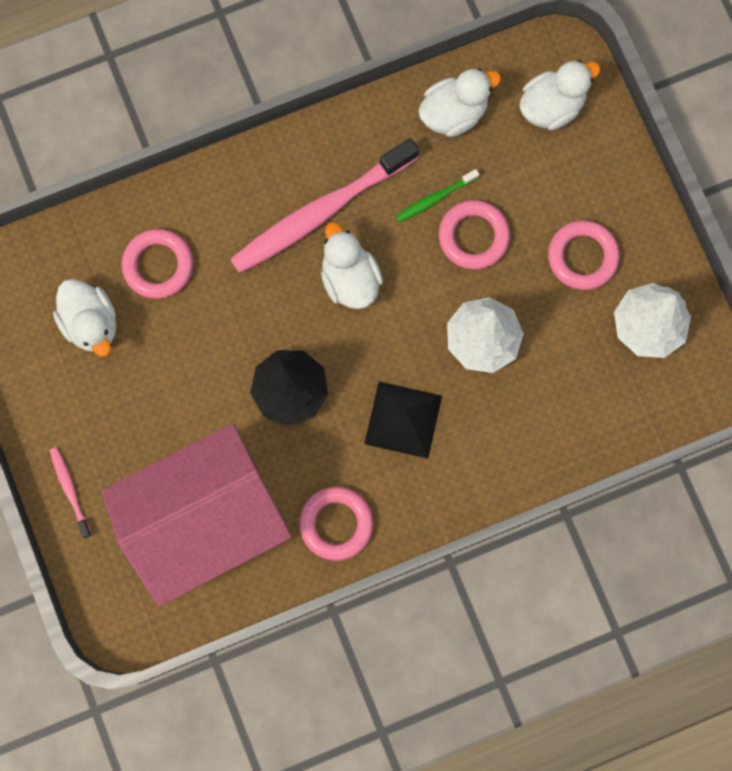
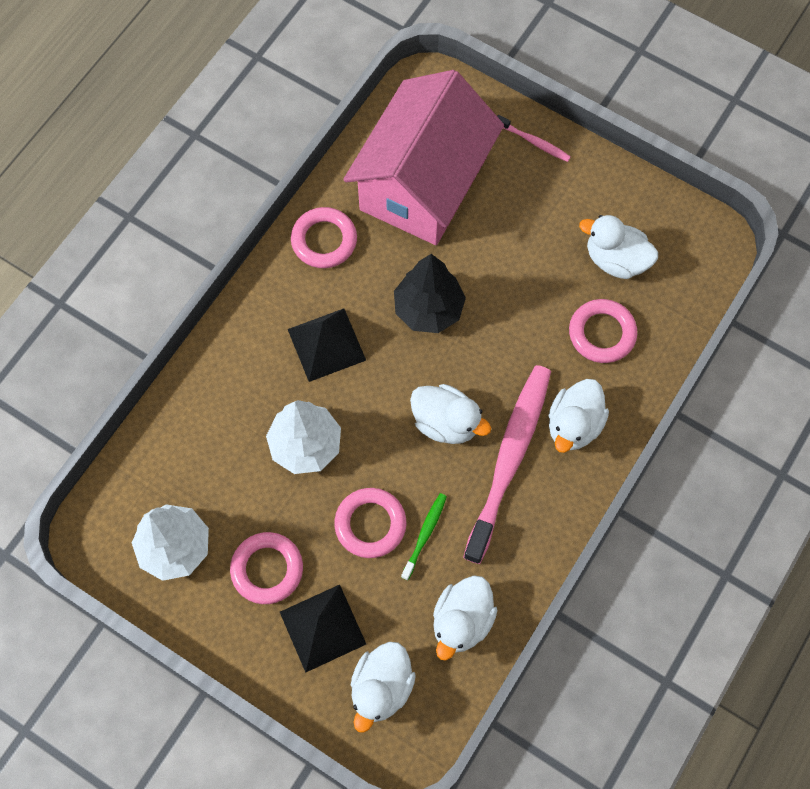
camera: 145 degrees right, 10 degrees down
(245, 204) = (573, 425): none -> white duck
(568, 181) = (322, 628): none -> black pyramid

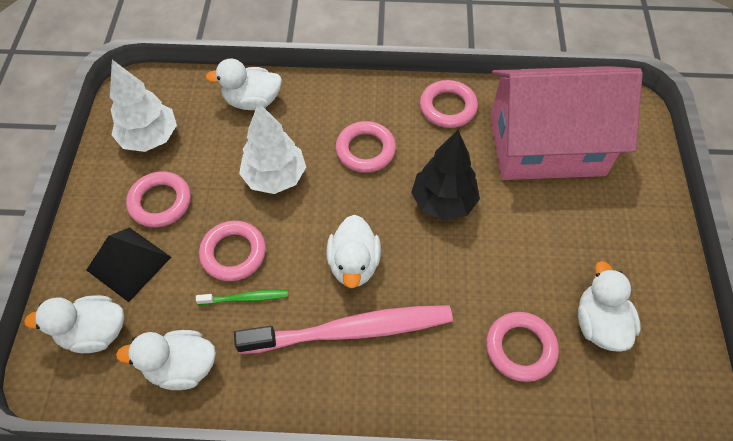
camera: 60 degrees right, 10 degrees down
(326, 344) = (365, 150): black pyramid -> pink ring
(534, 142) = (650, 203): pink toothbrush -> none
(573, 425) = (416, 369): white duck -> white duck (252, 101)

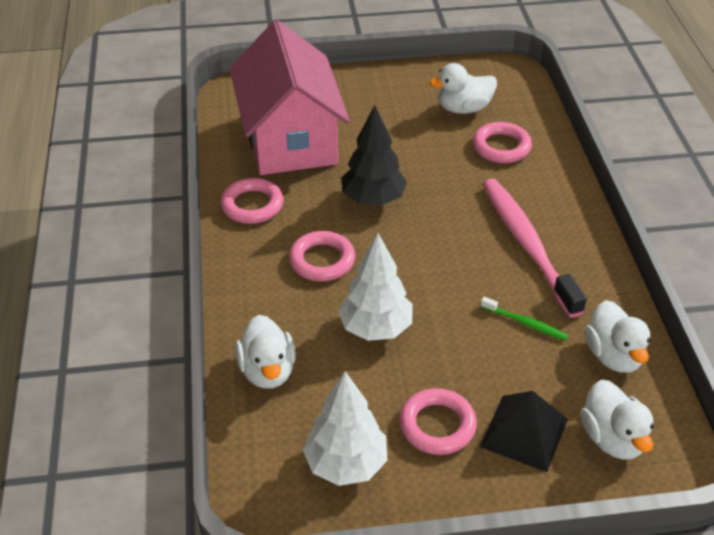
camera: 100 degrees left, 15 degrees down
(233, 253) = (480, 343): pink ring -> none
(245, 298) = (525, 323): green toothbrush -> green toothbrush turned 135 degrees clockwise
(354, 264) = (460, 251): white duck -> none

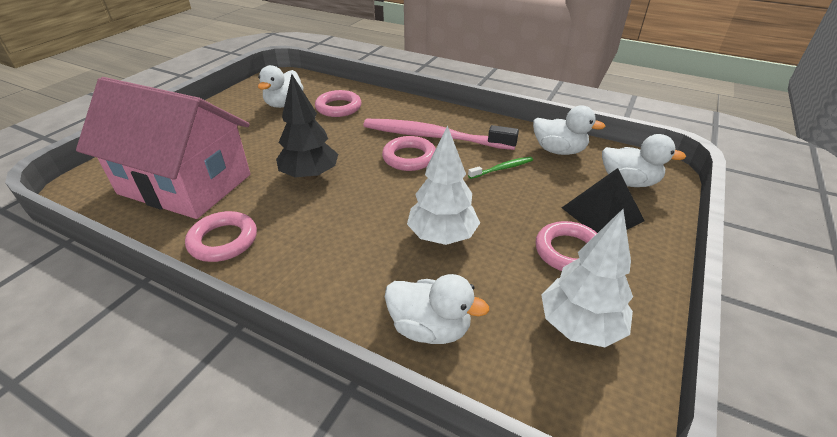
camera: 55 degrees left, 5 degrees down
(322, 260) = (339, 230): pink ring -> pink ring (409, 157)

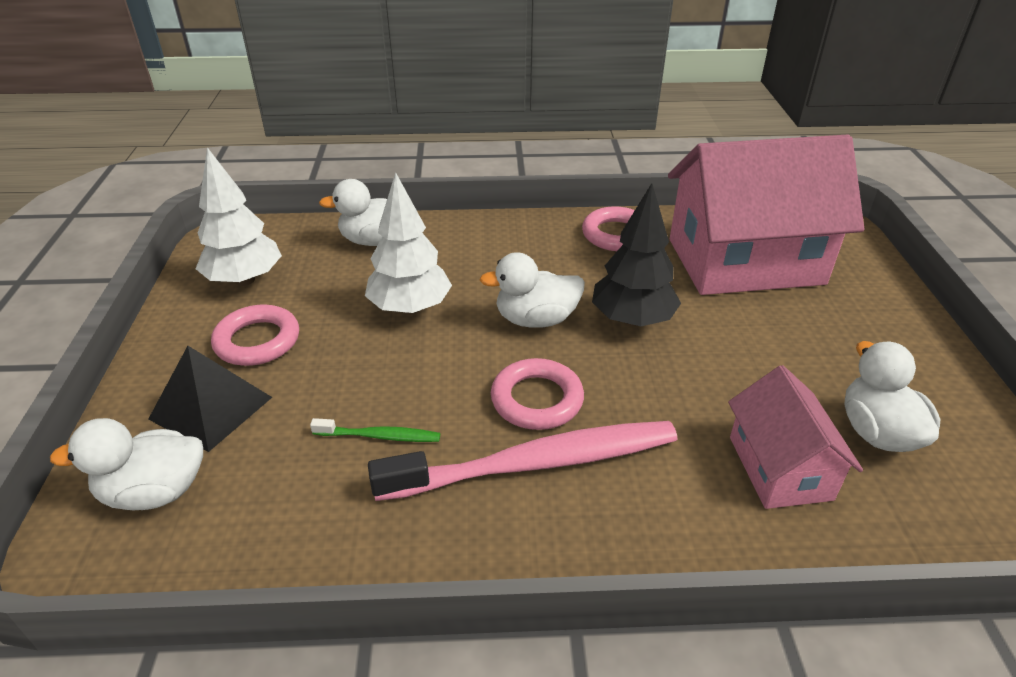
camera: 150 degrees right, 0 degrees up
(338, 107) = (779, 468): pink ring -> pink house
(502, 168) = (379, 436): green toothbrush -> green toothbrush turned 120 degrees counterclockwise
(558, 150) = (287, 526): white duck -> white duck (536, 319)

